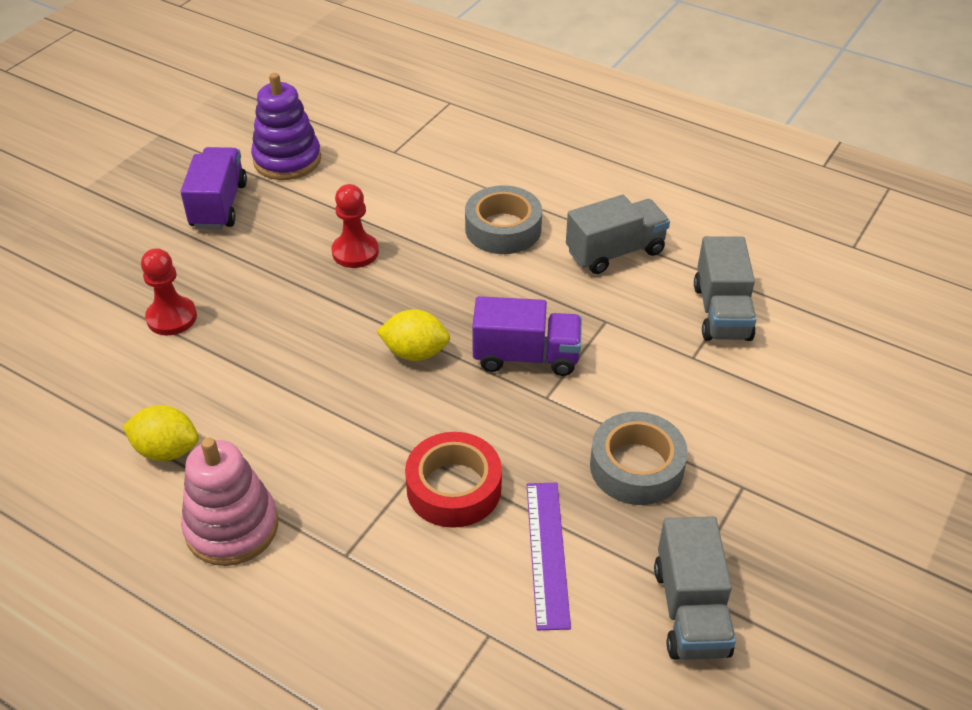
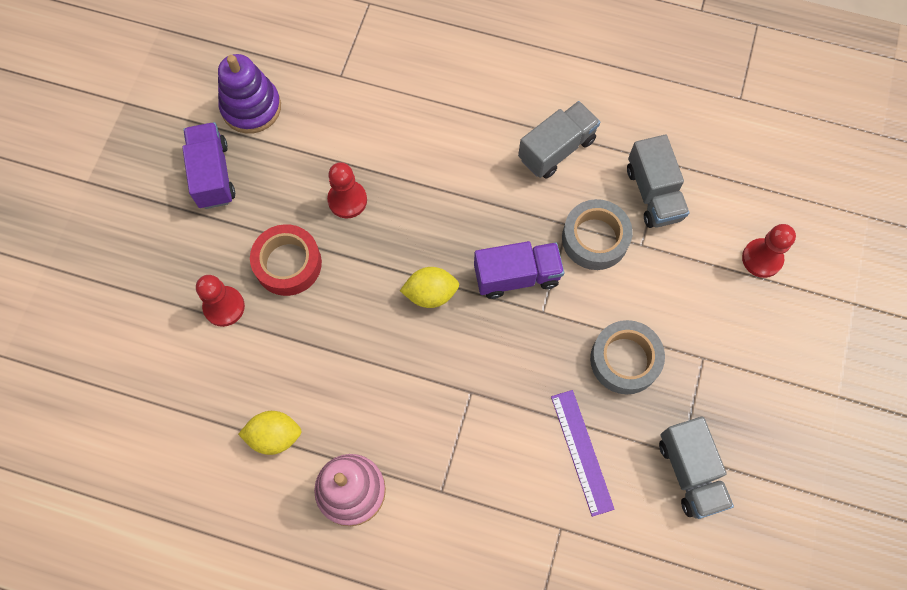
camera: 15 degrees left, 25 degrees up
(454, 488) = (499, 413): red tape -> red tape (288, 264)
(503, 229) = (460, 145): grey tape -> grey tape (595, 238)
(847, 400) = (762, 259): none -> red pawn

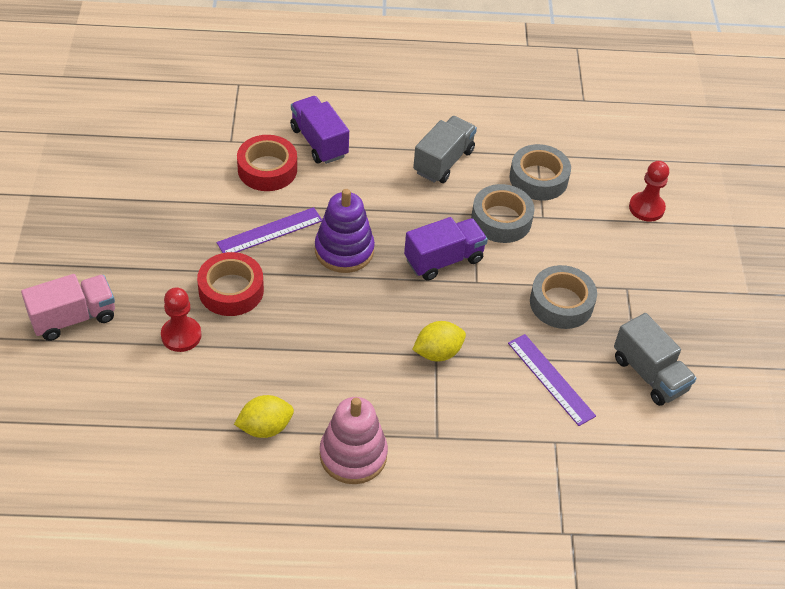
camera: 20 degrees left, 20 degrees down
(127, 261) = (73, 318): none -> pink truck
(212, 174) = (135, 235): purple truck -> purple truck (319, 142)
(251, 107) = (155, 178): purple stacking toy -> purple stacking toy (344, 250)
(347, 200) = (270, 232): red pawn -> purple ruler
(367, 120) = (267, 169): none -> red tape
(430, 294) = (371, 288): yellow lemon -> yellow lemon (438, 352)
(653, 194) = (538, 178): grey truck -> grey tape

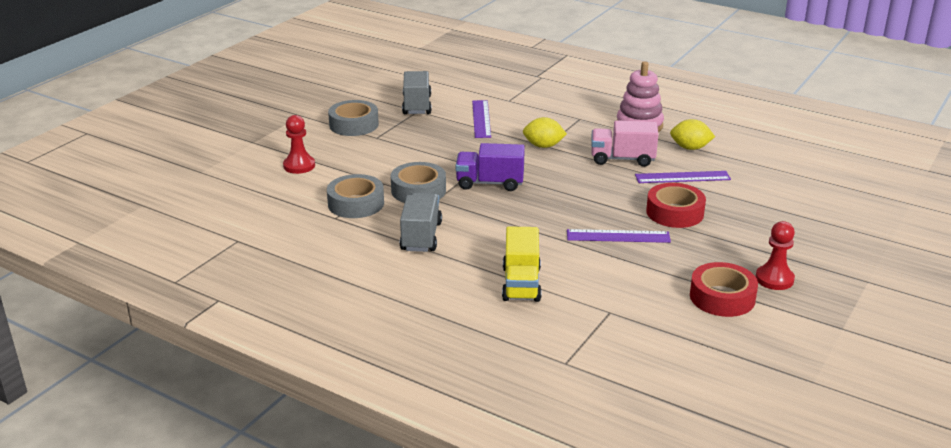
camera: 145 degrees left, 20 degrees down
(73, 318) = (816, 232): pink truck -> pink truck (622, 159)
(181, 335) = (729, 200): red pawn -> red pawn (774, 279)
(249, 358) = (682, 177): none -> purple ruler
(267, 169) = (589, 278): red tape -> red tape (722, 297)
(319, 142) = (521, 284): purple truck -> yellow truck
(344, 250) = (564, 209): purple stacking toy -> none
(443, 161) = (421, 236): grey truck -> grey truck turned 120 degrees clockwise
(561, 303) = (431, 143): grey tape -> grey tape (354, 125)

